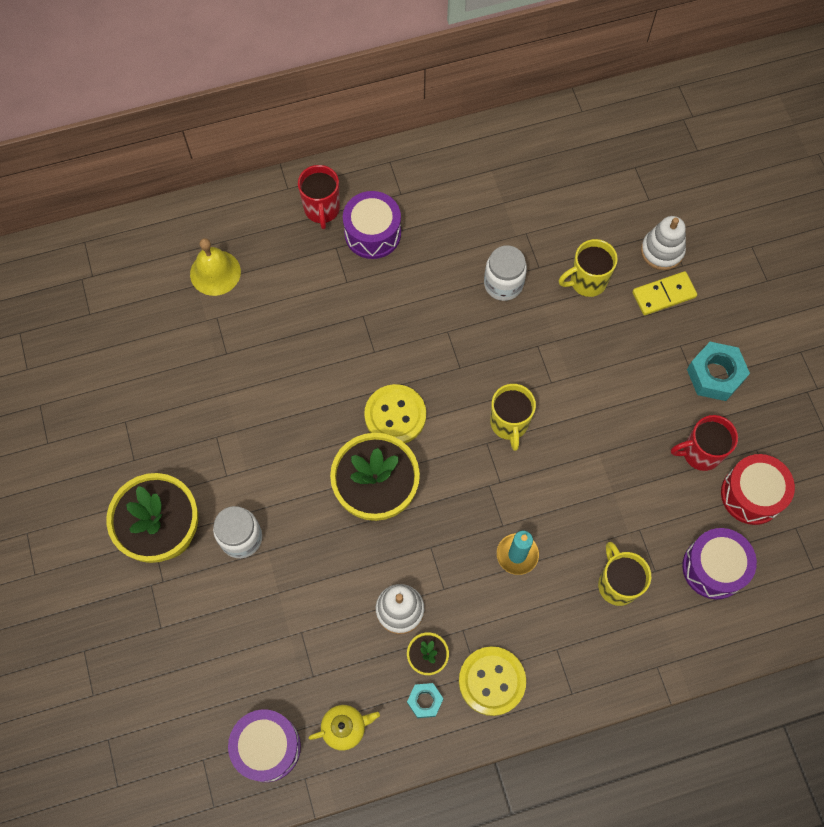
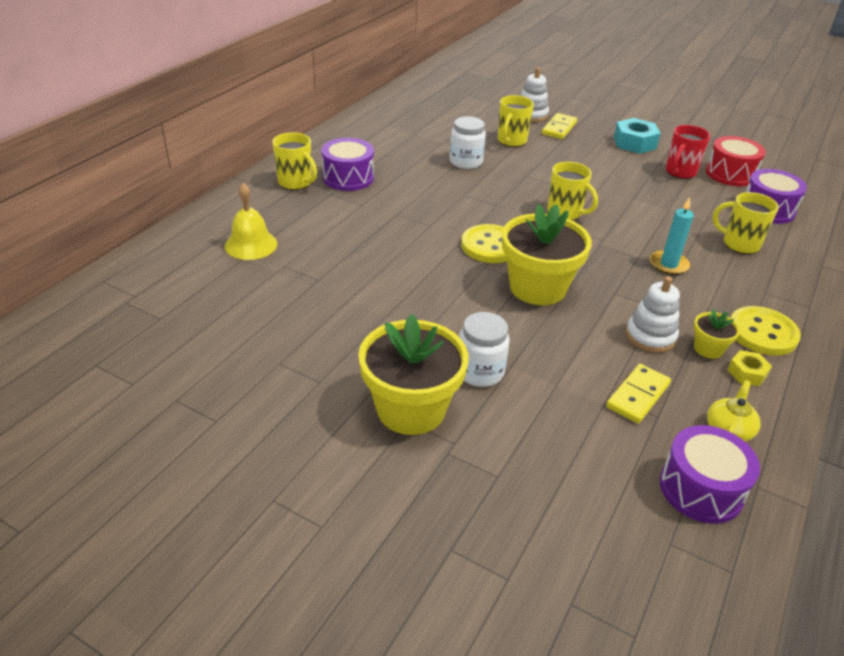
camera: 45 degrees left, 30 degrees down
(321, 649) = (637, 395): none -> yellow domino
(322, 210) = (295, 183): red mug -> yellow mug
(425, 701) = (747, 373): turquoise nut -> yellow nut

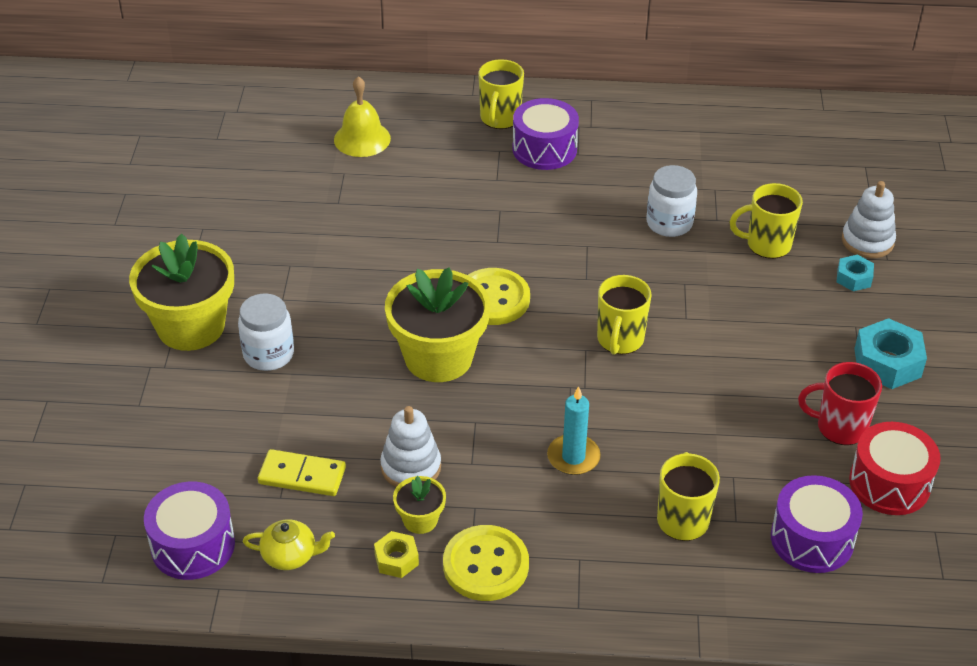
camera: 65 degrees right, 5 degrees up
(559, 128) = (854, 278): yellow domino -> turquoise nut

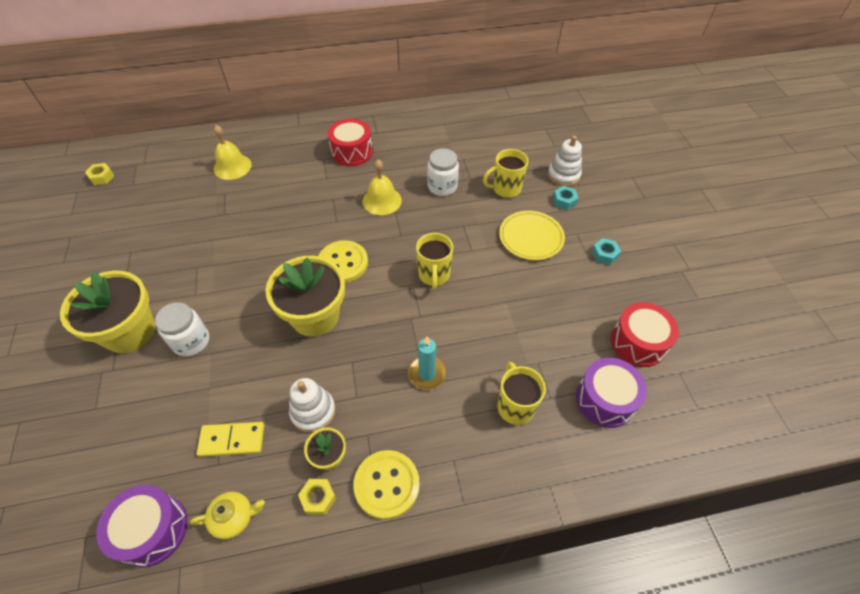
camera: 15 degrees left, 10 degrees up
(176, 121) = (102, 177): none -> yellow nut
(500, 118) = (319, 137): yellow mug -> none
(544, 149) = (352, 152): purple drum -> red drum
(571, 226) = (382, 200): none -> yellow bell
(782, 318) = (531, 237): none -> yellow plate
(839, 427) = (592, 308): red mug -> none
(887, 363) = (604, 254): turquoise nut -> turquoise nut, size x0.57

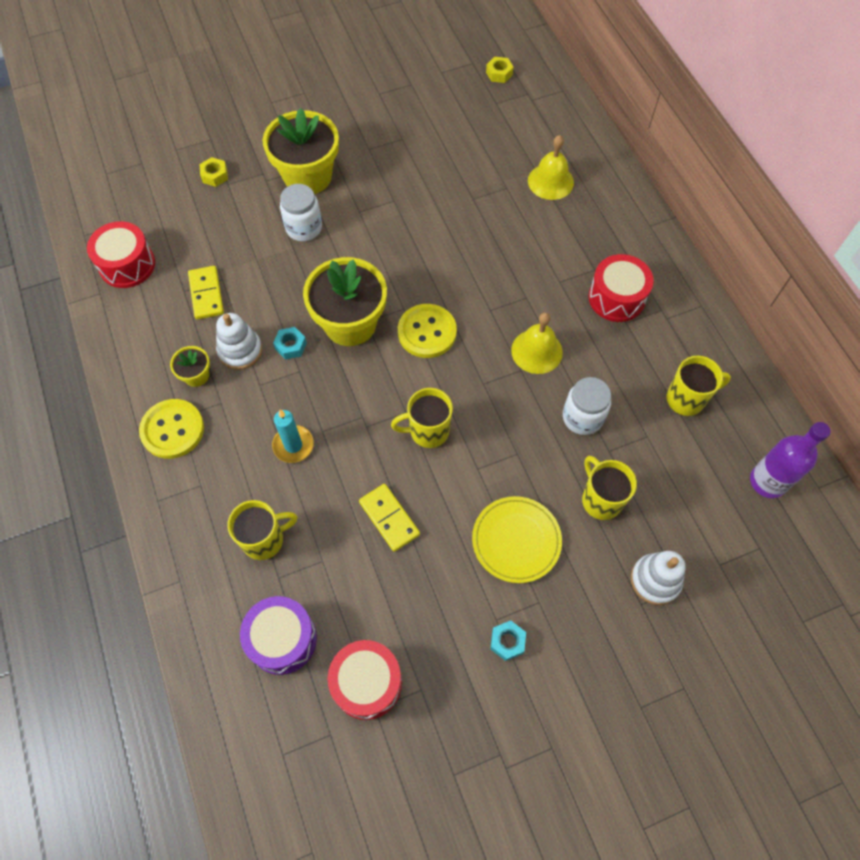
camera: 80 degrees right, 10 degrees up
(153, 530) = (127, 265): purple drum -> red drum
(234, 517) = (139, 318): yellow teapot -> none
(318, 498) = (157, 376): yellow nut -> yellow nut (215, 175)
(440, 136) = (686, 399): none -> yellow mug
(503, 116) = (767, 481): none -> purple bottle
(505, 311) = (389, 518): none -> yellow domino
(564, 201) = (599, 583): turquoise nut -> turquoise nut (291, 346)

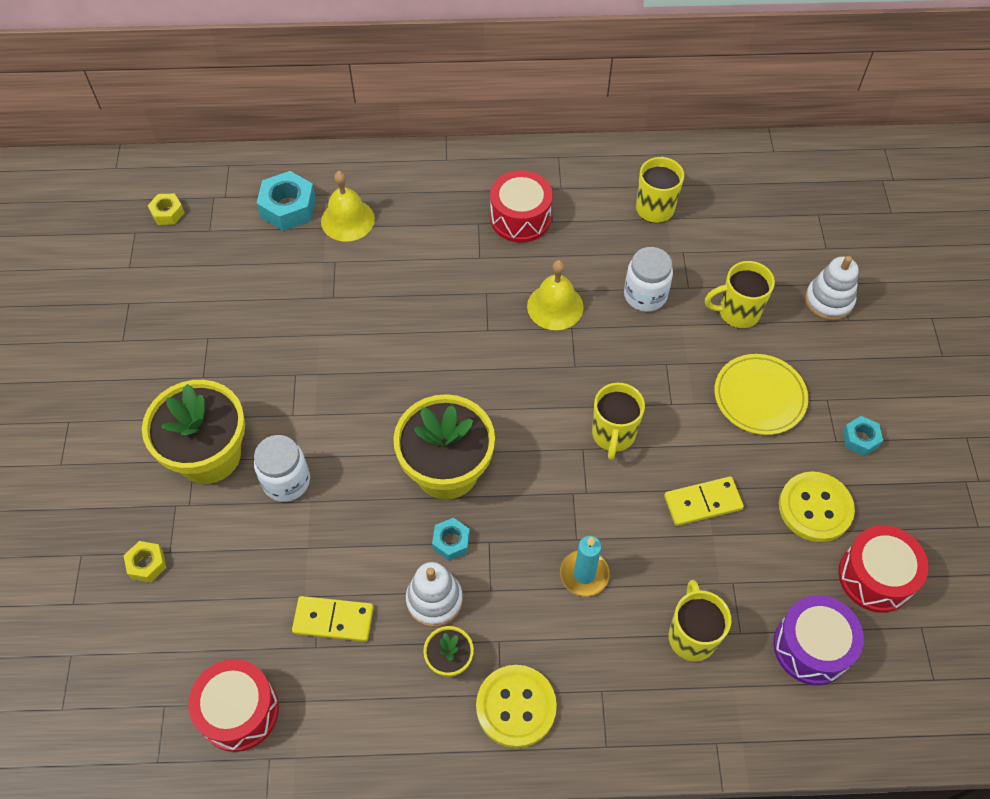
camera: 70 degrees left, 5 degrees down
(427, 332) = (490, 397): yellow button -> yellow button (815, 508)
(542, 141) = (288, 208): none -> turquoise nut
(767, 481) = (757, 183): purple bottle -> none

